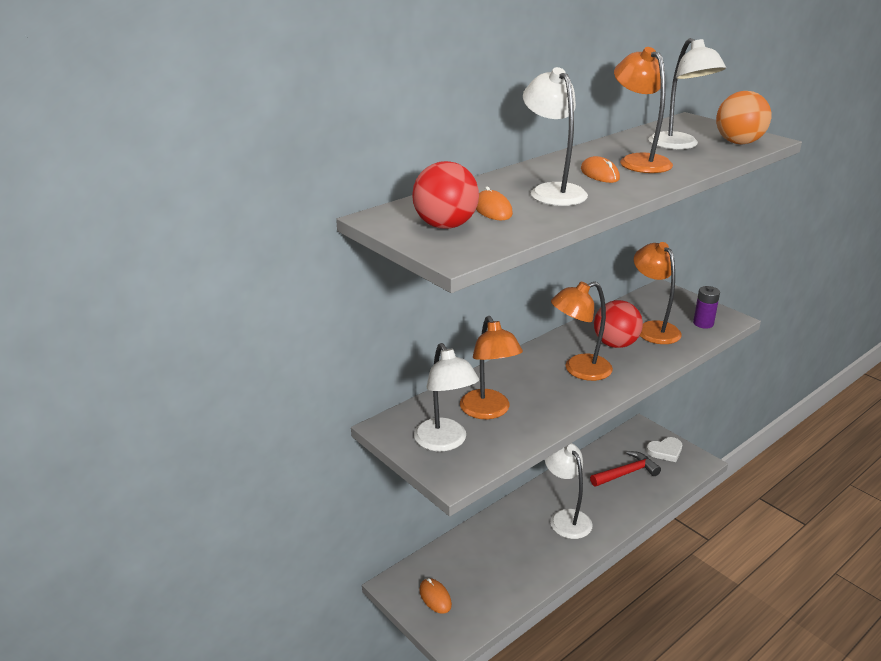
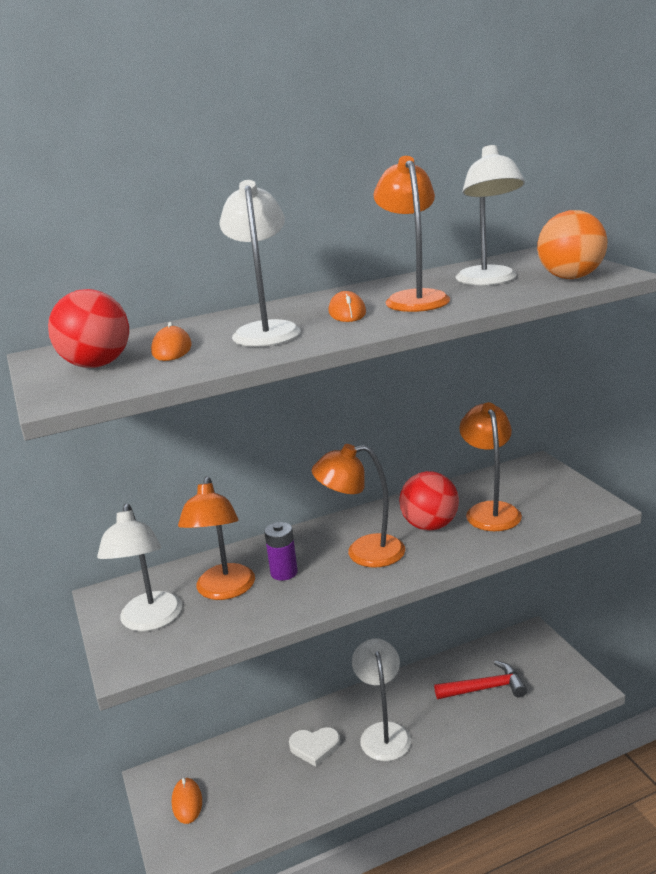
camera: 20 degrees right, 5 degrees down
(665, 451) = (548, 667): white heart -> white heart (315, 747)
(703, 323) = (559, 509): purple battery -> purple battery (284, 572)

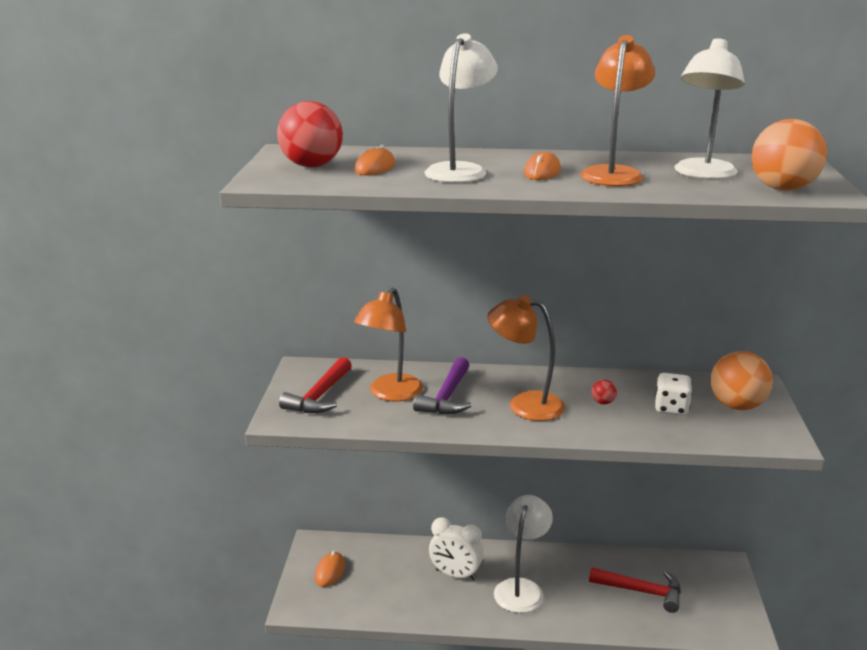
camera: 25 degrees right, 0 degrees up
(150, 621) = (319, 396): white lamp -> red hammer
(284, 572) = (447, 397): purple battery -> purple hammer
(315, 747) = (455, 574): white heart -> white clock
(430, 525) = (603, 402): red ball -> red ball, size x0.43
(490, 510) = (671, 408): orange lamp -> white dice
(538, 489) = (737, 406): none -> orange ball

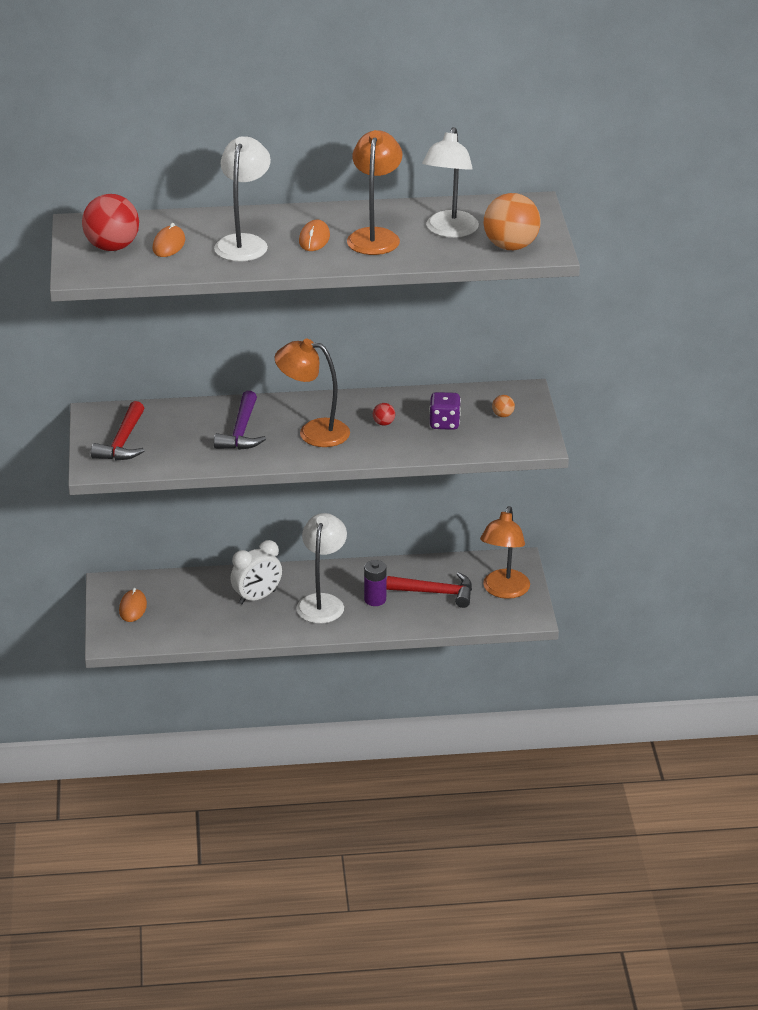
camera: 10 degrees left, 10 degrees up
(390, 394) = (188, 434): orange lamp -> orange lamp (504, 591)
(455, 574) = (257, 597): white clock -> white clock turned 45 degrees counterclockwise
(576, 591) = (375, 599): none -> purple battery
(671, 408) = (444, 423): white dice -> purple dice
(737, 406) = (503, 415): orange ball -> orange ball, size x0.43

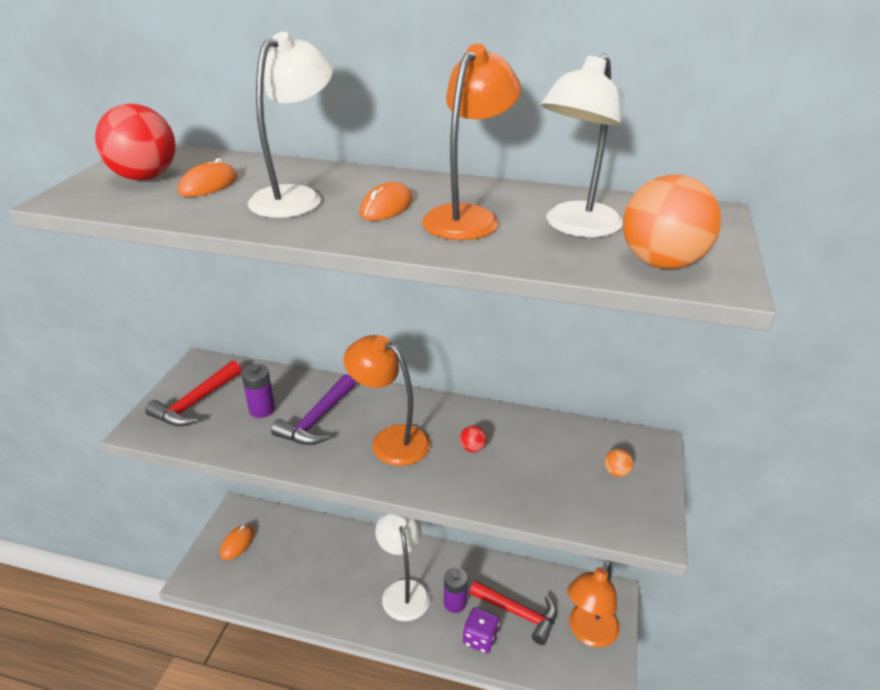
camera: 20 degrees right, 0 degrees up
(186, 434) = (262, 409): none -> purple battery
(257, 597) = (348, 565): white clock -> none
(322, 602) = (403, 590): white lamp -> white lamp turned 45 degrees counterclockwise
(444, 423) = (542, 466): purple dice -> purple dice (480, 638)

